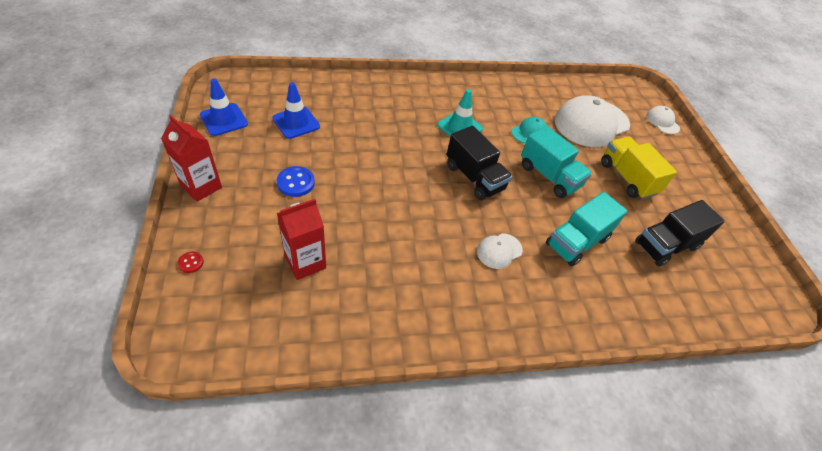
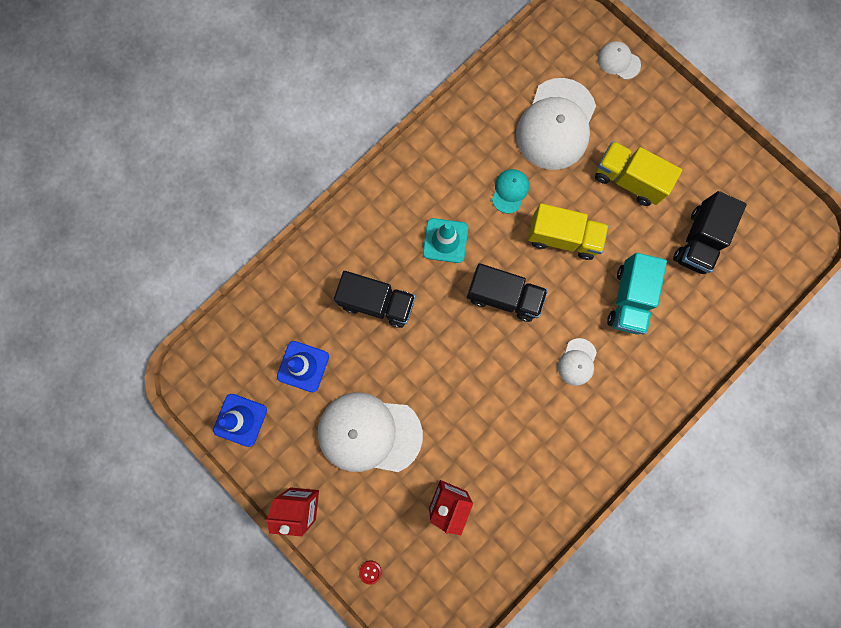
camera: 30 degrees left, 30 degrees up
(296, 182) = (369, 433): blue button -> white cap
(381, 126) = (377, 303): none -> black truck
(549, 176) = (562, 237): turquoise truck -> yellow truck

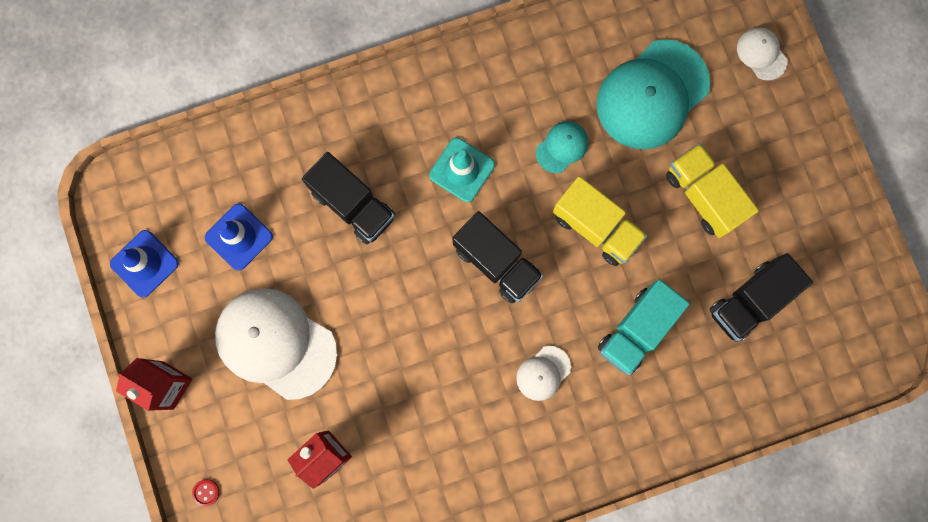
camera: 25 degrees right, 0 degrees up
(556, 124) = (652, 95): white cap -> turquoise cap

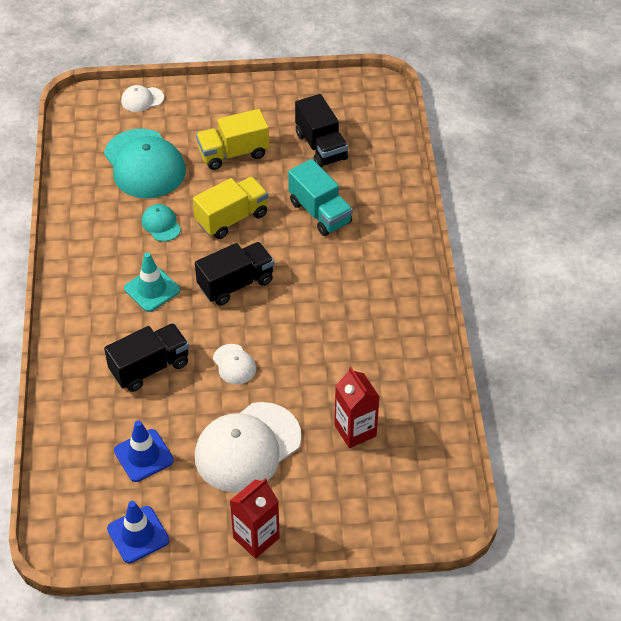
camera: 75 degrees left, 30 degrees down
(206, 492) = (361, 527): red button -> none
(543, 373) = (334, 274): white cap -> white cap (234, 364)

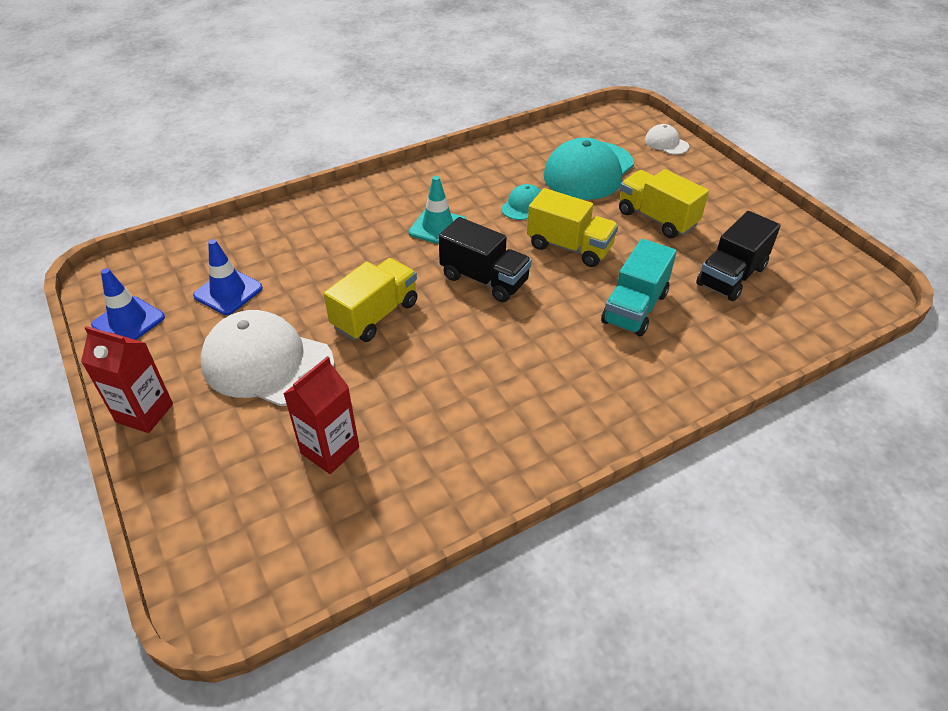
camera: 65 degrees right, 5 degrees down
(150, 367) = (340, 259): black truck -> none
(234, 364) = (375, 315): white cap -> yellow truck

